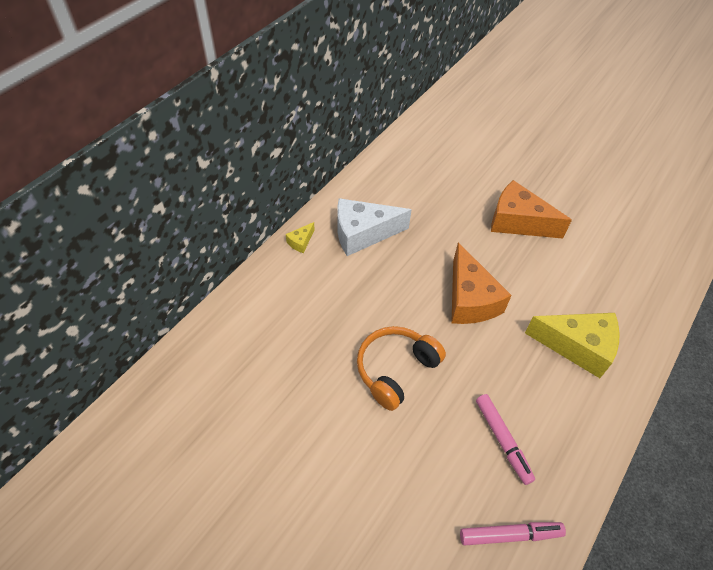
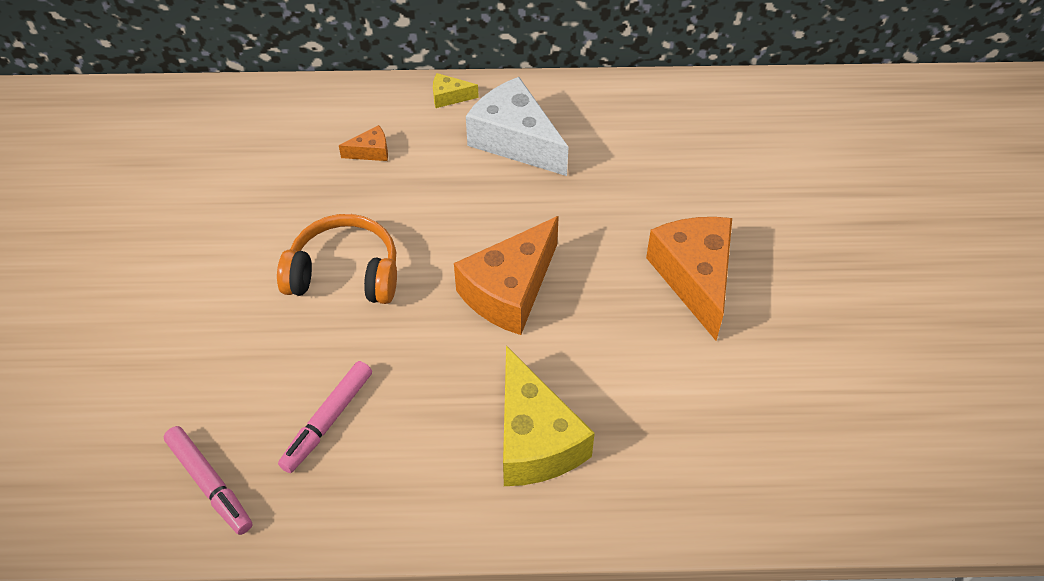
camera: 55 degrees right, 0 degrees up
(309, 303) = (371, 151): none -> orange cheese

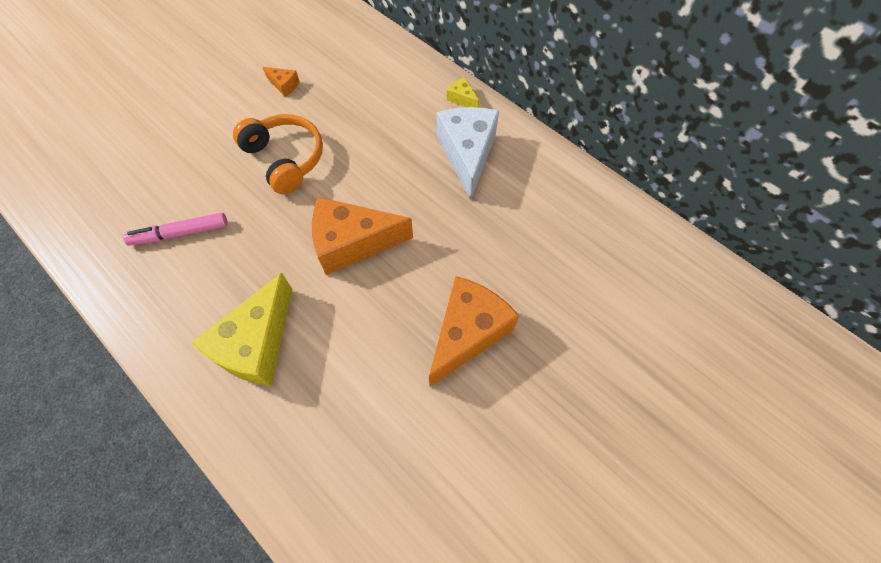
camera: 45 degrees right, 10 degrees up
(210, 484) = (97, 217): pink marker -> none
(371, 151) = (381, 100): orange cheese -> orange cheese (284, 85)

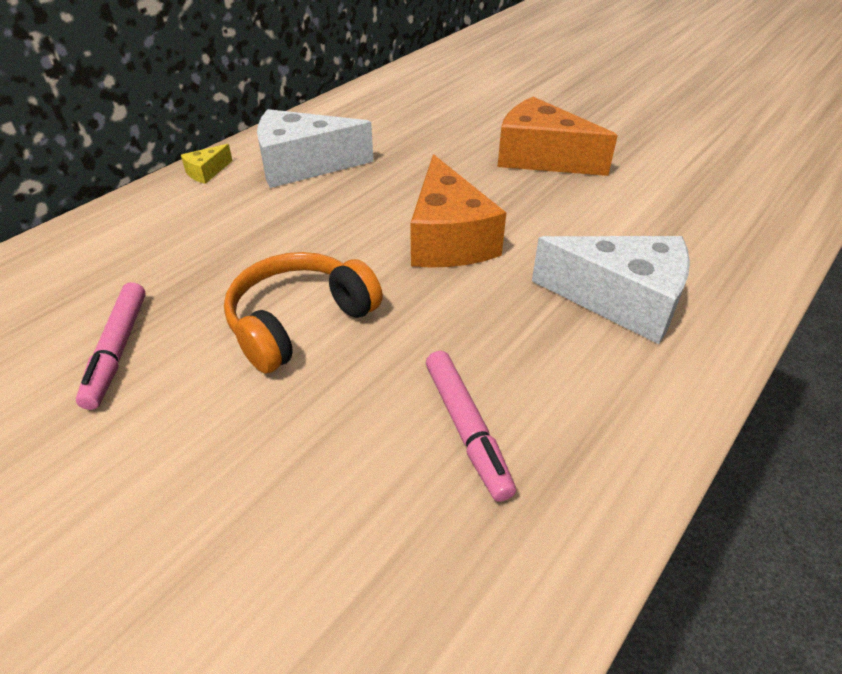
camera: 95 degrees left, 20 degrees down
(257, 344) = (621, 301): yellow cheese -> white cheese
(284, 85) = (117, 350): orange cheese -> pink marker

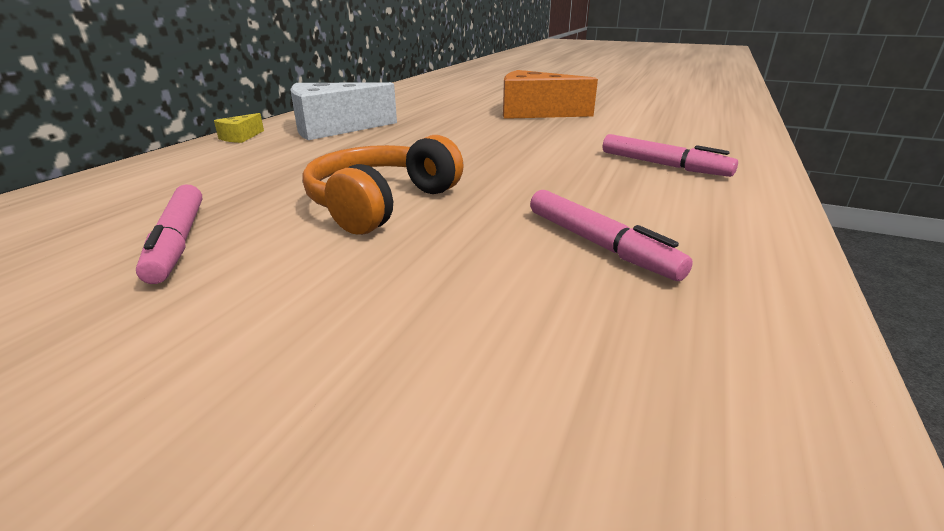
camera: 15 degrees left, 15 degrees down
(448, 239) = (491, 150): orange cheese -> none
(621, 301) = (663, 165): white cheese -> pink marker

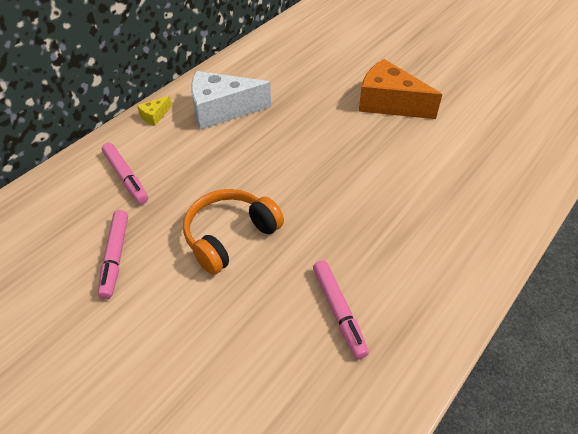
camera: 15 degrees right, 20 degrees up
(663, 165) = (439, 220): pink marker -> pink marker (126, 177)

